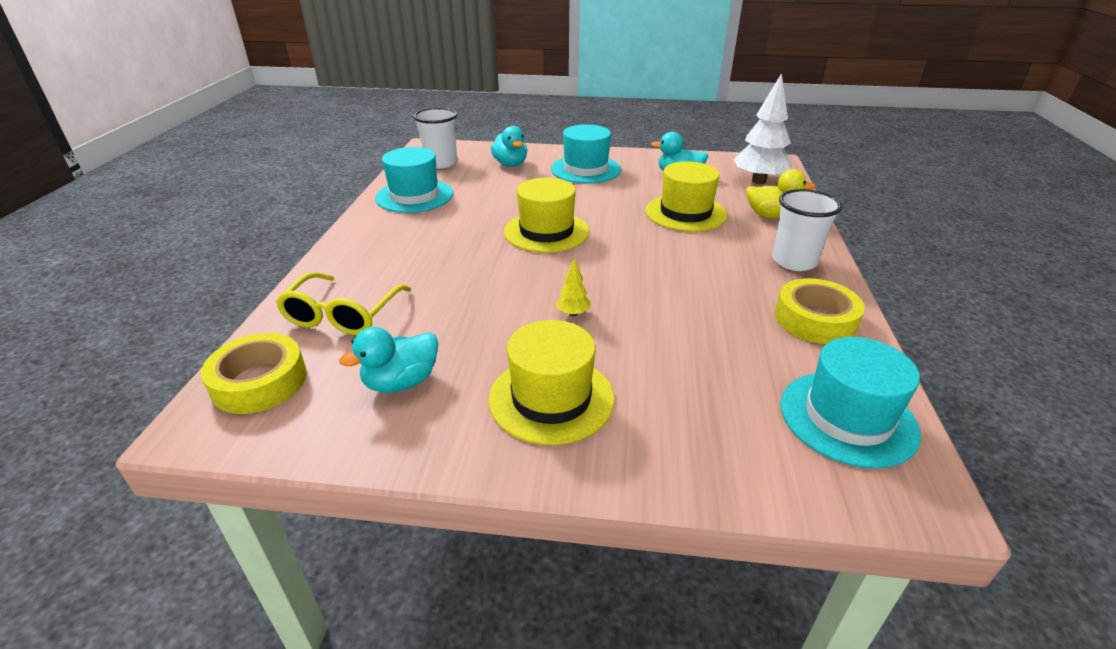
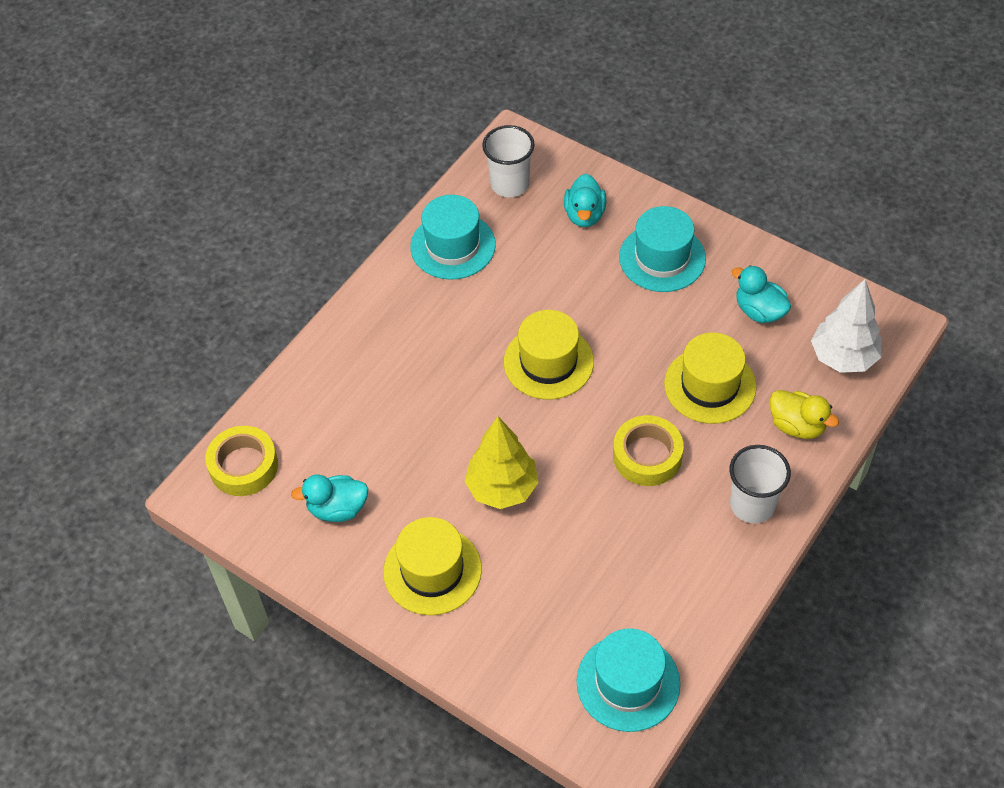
camera: 30 degrees right, 20 degrees up
(343, 315) = (323, 413): yellow glasses -> none
(573, 313) = (502, 488): yellow tree -> yellow tree, size x2.31
(815, 320) = (698, 583): yellow tape -> yellow tape (647, 456)

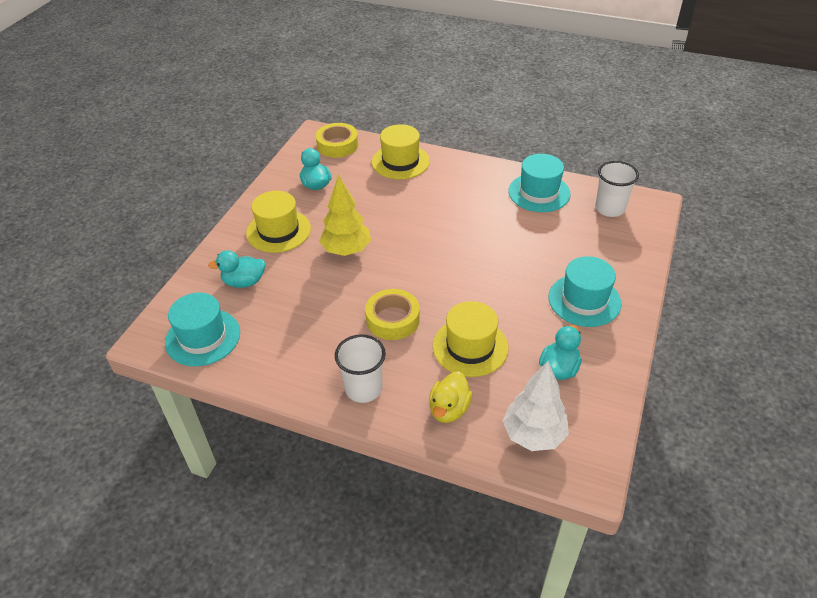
camera: 75 degrees right, 10 degrees down
(548, 362) = (458, 254): yellow hat -> yellow hat (400, 162)
(584, 215) = (603, 251): turquoise duck -> turquoise duck (244, 282)

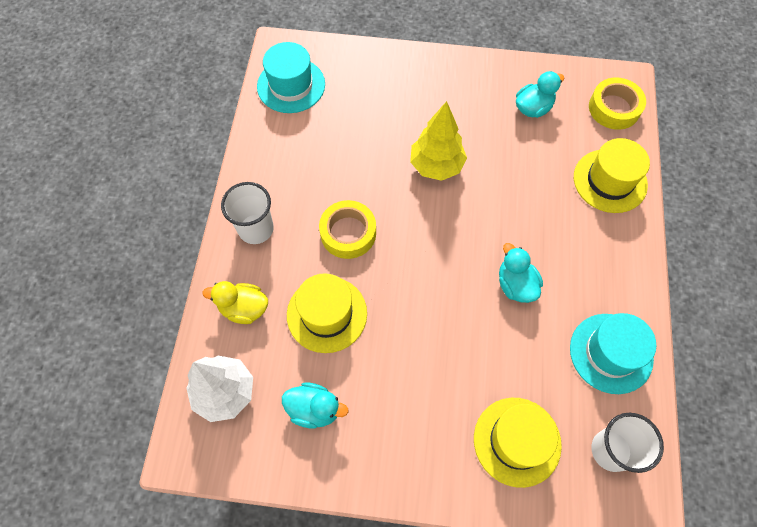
camera: 75 degrees right, 20 degrees up
(244, 282) = (366, 92): turquoise duck -> turquoise duck (515, 285)
(278, 231) = (447, 97): yellow hat -> yellow hat (517, 441)
(584, 300) = (425, 429): turquoise hat -> none

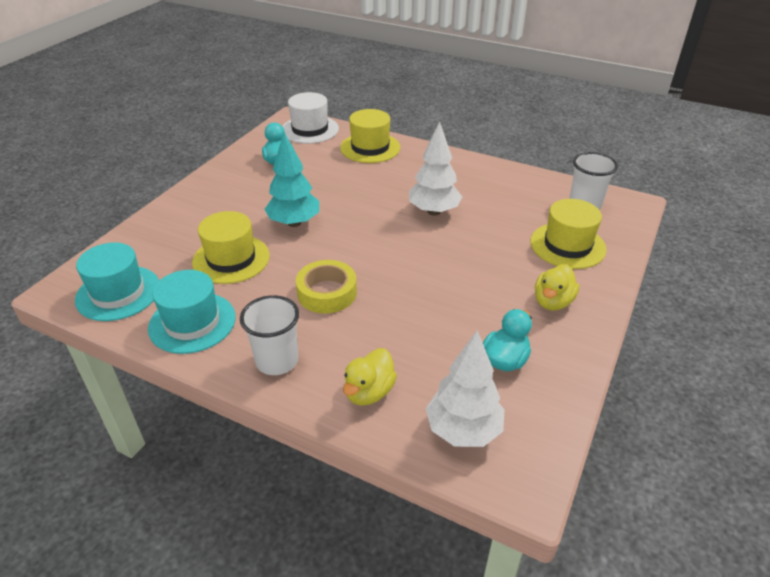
camera: 70 degrees left, 25 degrees down
(327, 314) = (407, 328): yellow hat -> yellow hat (231, 259)
(412, 440) = (552, 302): none -> yellow duck
(436, 166) = (294, 223): yellow tree -> turquoise tree
(515, 285) = (433, 211): turquoise duck -> white tree
(611, 353) = (510, 185): turquoise hat -> turquoise hat (192, 322)
(614, 108) = (310, 129): yellow tape -> white hat

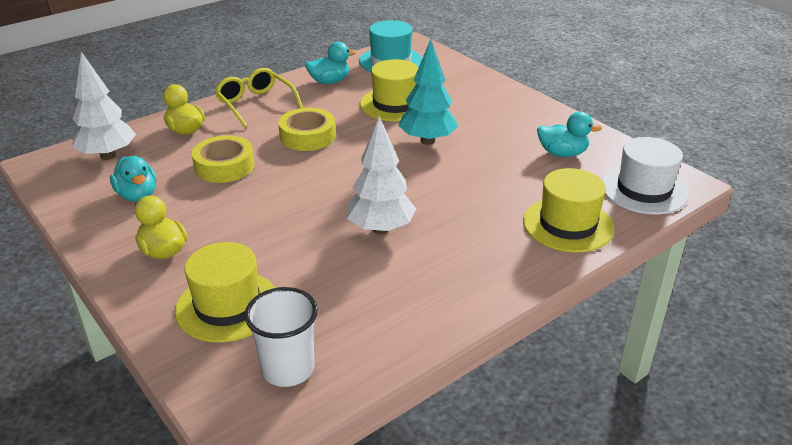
camera: 115 degrees right, 5 degrees down
(192, 322) = (329, 81): turquoise hat -> turquoise duck
(277, 361) = (255, 104): white cup -> yellow glasses
(416, 325) = (224, 166): none -> yellow tape

